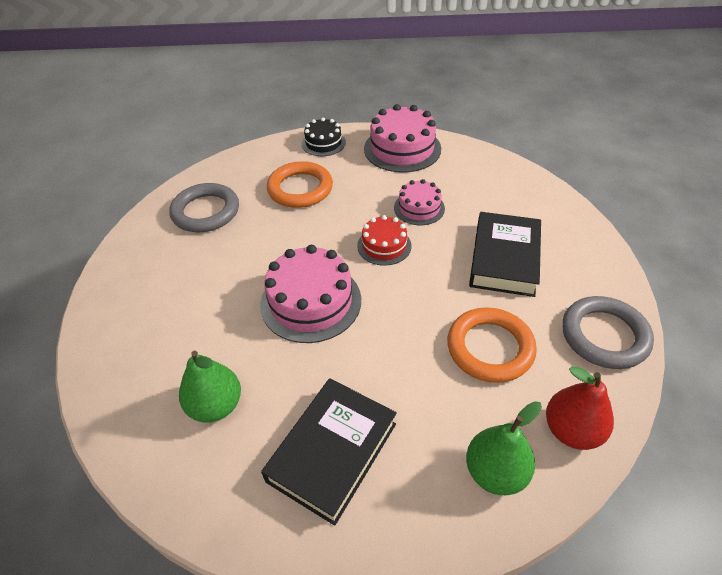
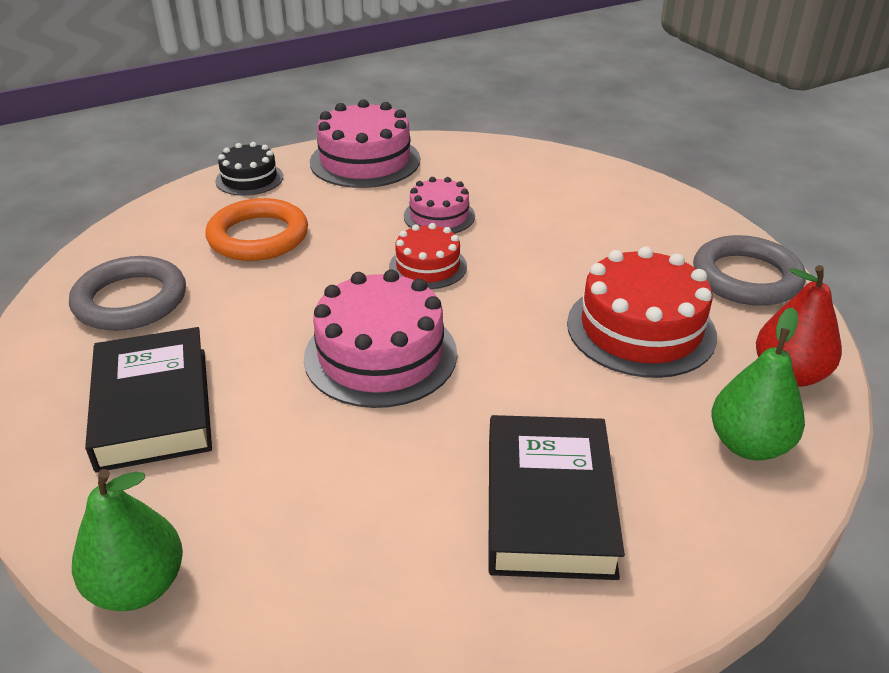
camera: 30 degrees left, 10 degrees down
(216, 405) = (344, 519): green pear -> green pear (138, 586)
(490, 348) = (641, 329): orange ring -> red cake
(504, 259) = (583, 238): black book -> black book (154, 407)

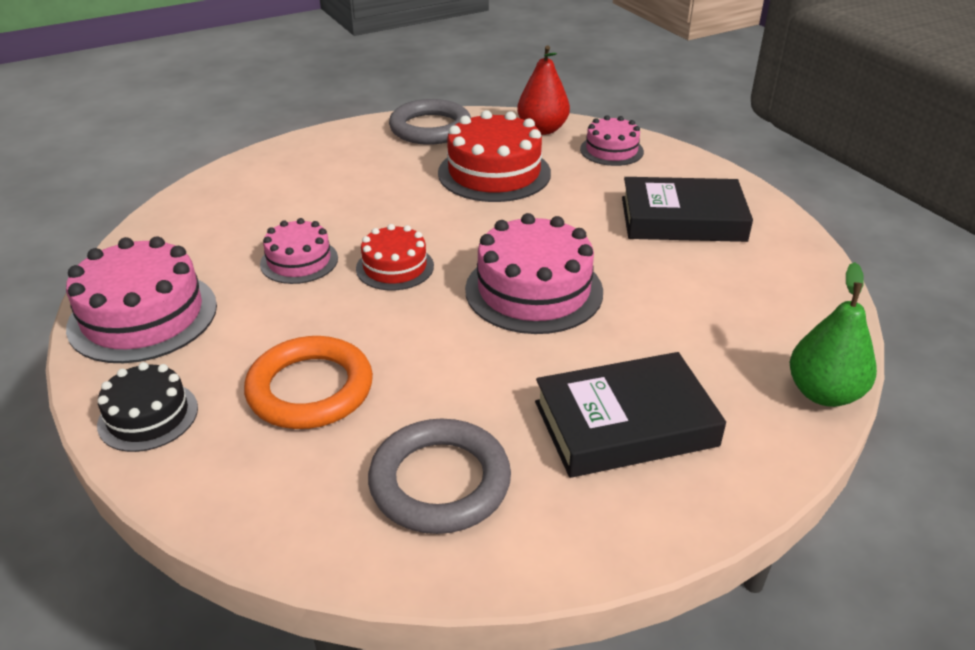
camera: 90 degrees left, 0 degrees up
(748, 445) = (611, 150): green pear -> pink cake

